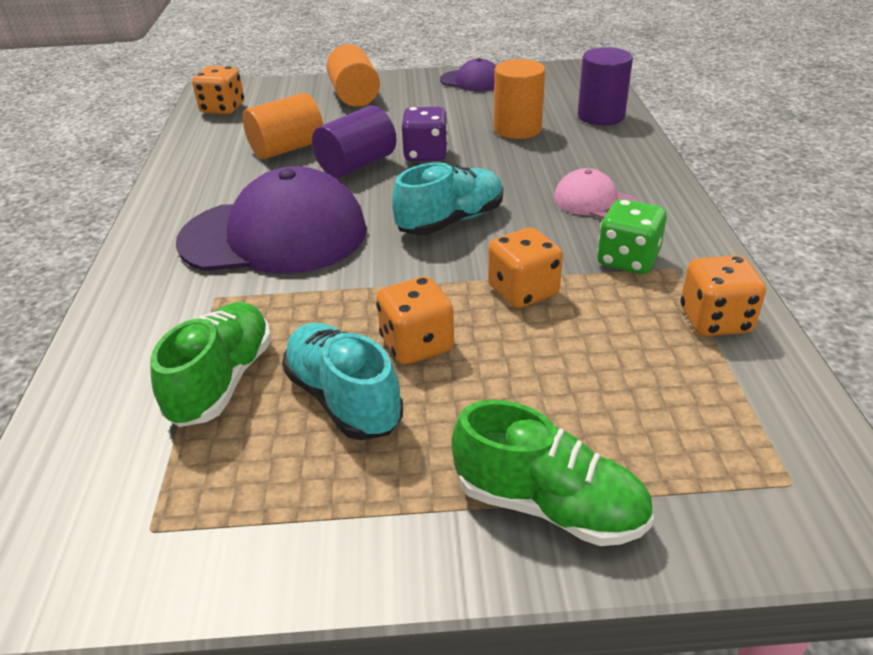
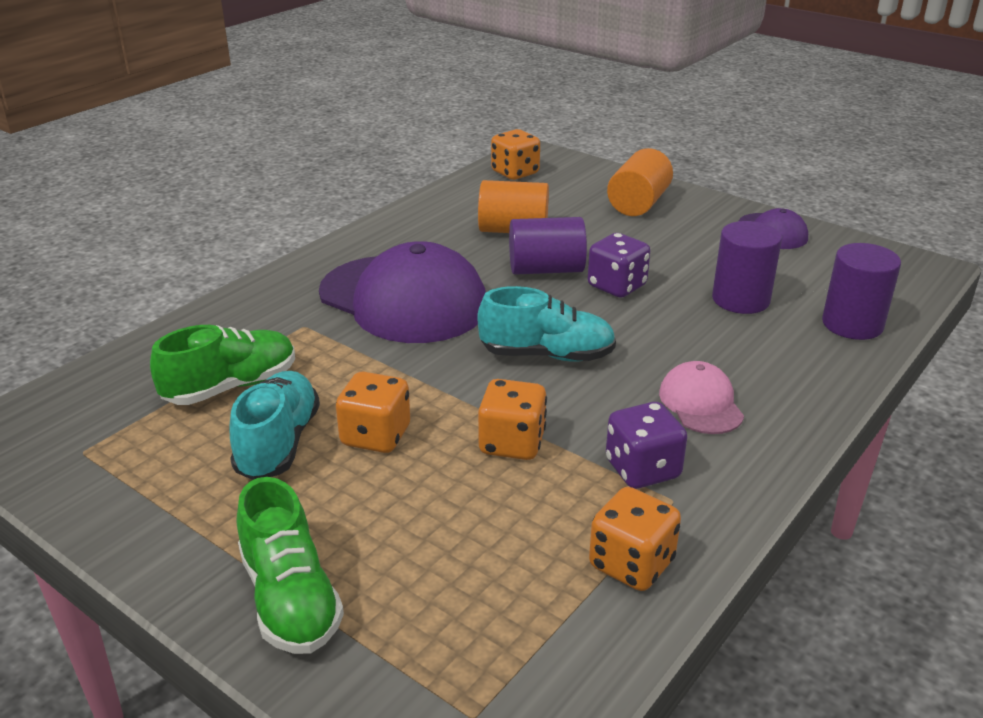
camera: 40 degrees right, 5 degrees down
(517, 129) = (740, 300): orange cylinder -> purple cylinder
(627, 260) = (642, 469): green dice -> purple dice

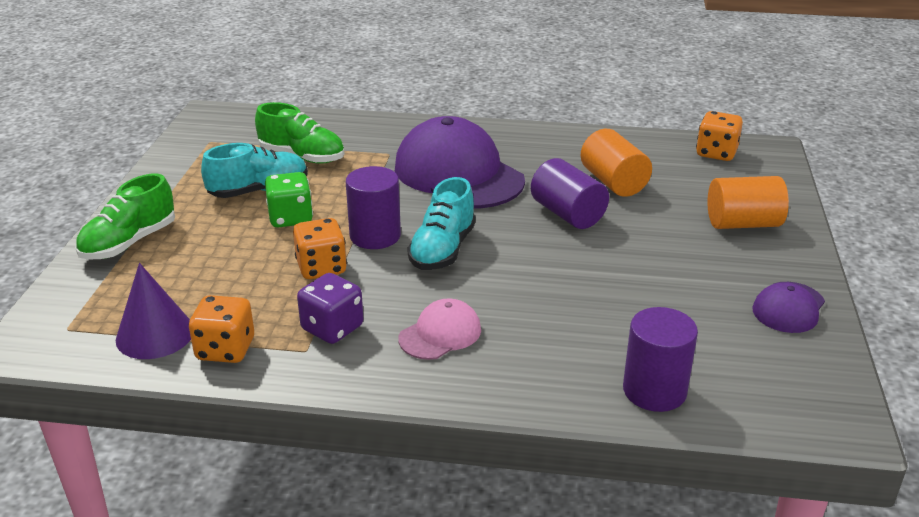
camera: 60 degrees right, 0 degrees up
(375, 436) = (290, 218): orange dice -> green dice
(403, 299) = (458, 174): purple cap -> purple cap turned 135 degrees clockwise
(547, 355) = (443, 250): turquoise shoe -> turquoise shoe turned 45 degrees clockwise
(554, 622) = (155, 334): none -> purple cone
(617, 286) = (578, 252): purple dice -> none
(740, 300) = (628, 318): purple cylinder -> purple cylinder (375, 236)

